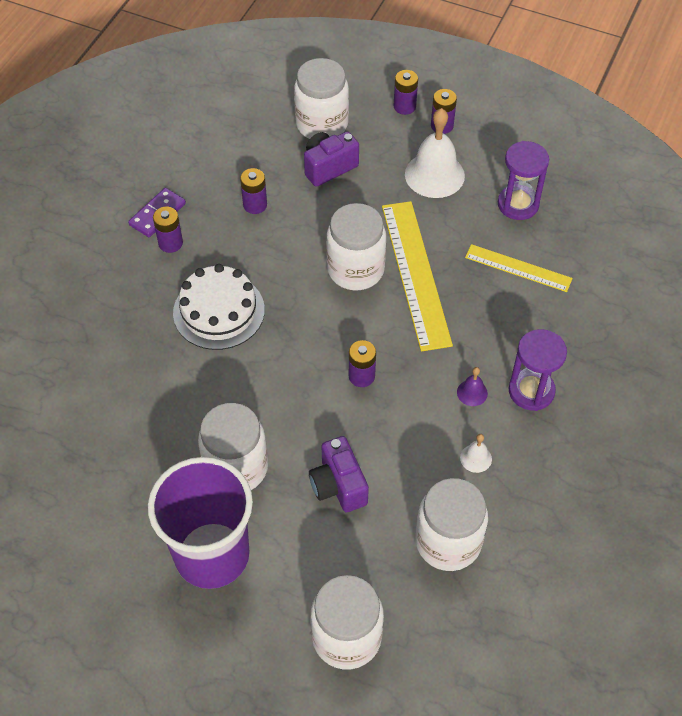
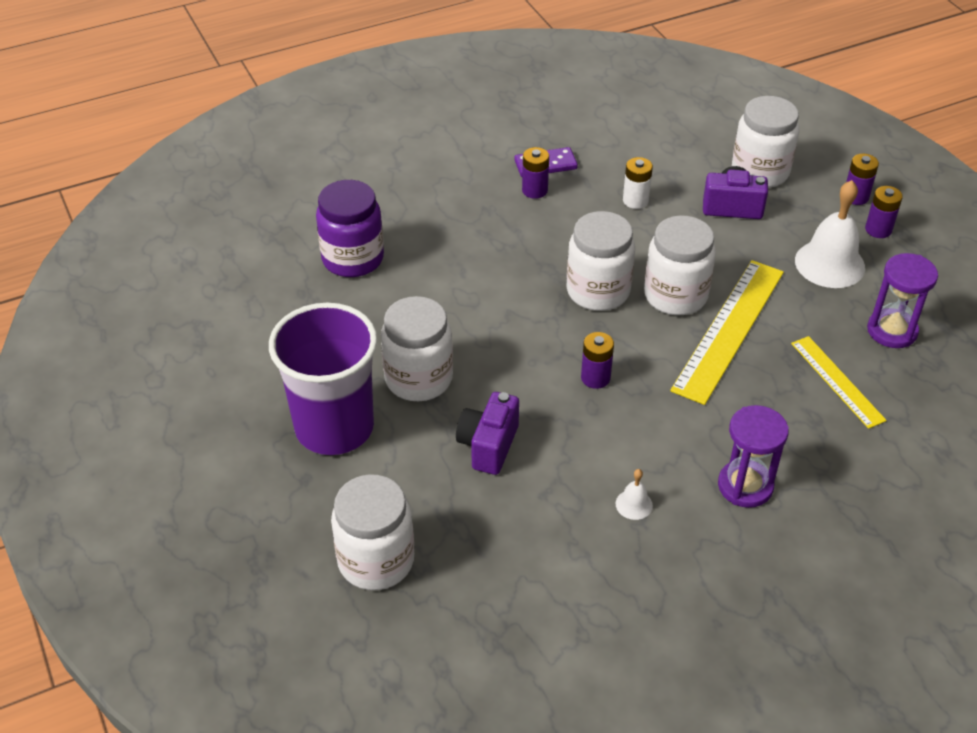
camera: 40 degrees right, 10 degrees down
(82, 399) = (353, 259): none -> purple jar
(219, 311) = (523, 260): white cake -> none
(255, 205) = (635, 200): purple battery -> white battery
(448, 542) = (538, 551): white jar -> white jar (598, 291)
(472, 392) = (685, 452): purple bell -> none

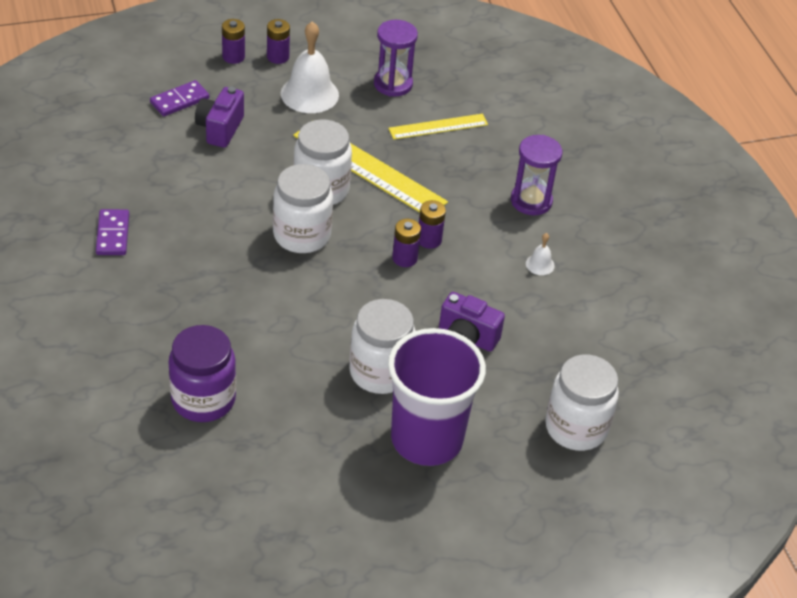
camera: 85 degrees left, 0 degrees up
(534, 190) = (149, 249): purple battery -> purple battery (429, 240)
(635, 200) = (189, 185): white battery -> none
(760, 172) = (179, 101): white jar -> purple domino

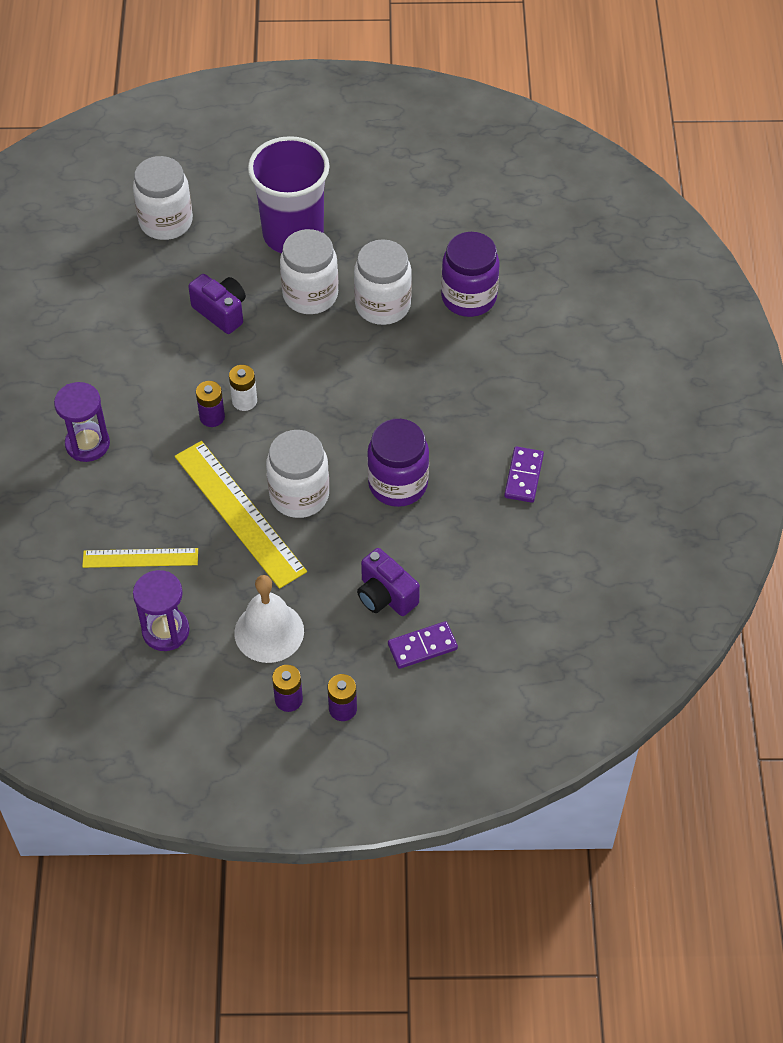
camera: 160 degrees left, 10 degrees up
(220, 129) = (385, 596): purple camera -> purple camera turned 105 degrees clockwise
(232, 211) = (398, 484): none -> purple jar
(302, 235) = (336, 443): white jar -> white jar (383, 305)
(404, 258) = (244, 401): purple battery -> white battery
(540, 264) = (116, 372): white bell -> none

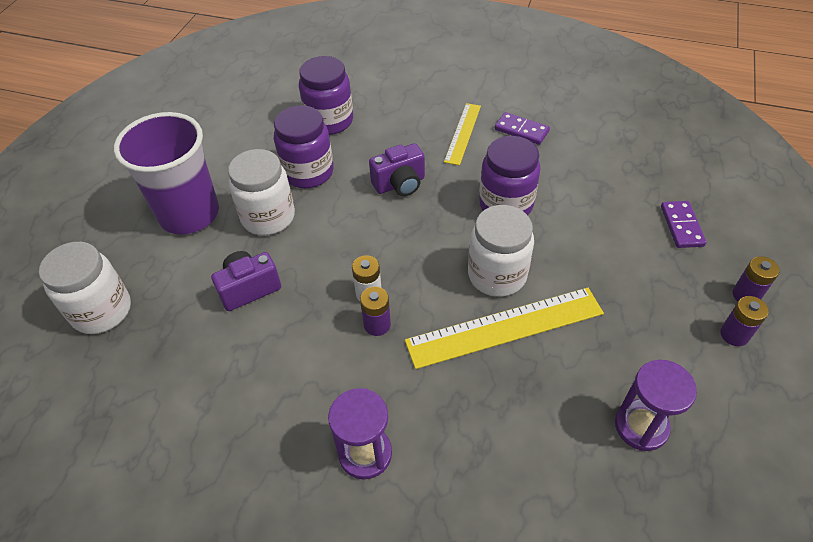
camera: 70 degrees left, 5 degrees down
(140, 558) = (540, 431): yellow ruler -> yellow ruler (463, 133)
(269, 632) = (653, 333): white bell -> none
(383, 305) = (308, 172): white jar -> purple jar
(385, 596) = (624, 238): purple camera -> purple camera (400, 184)

